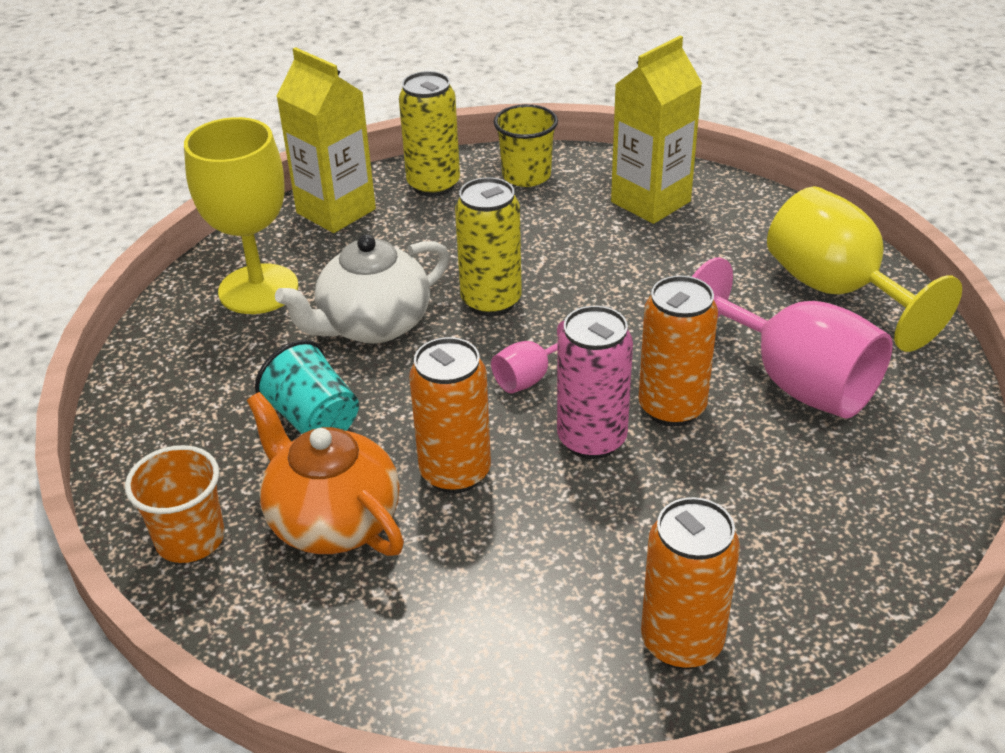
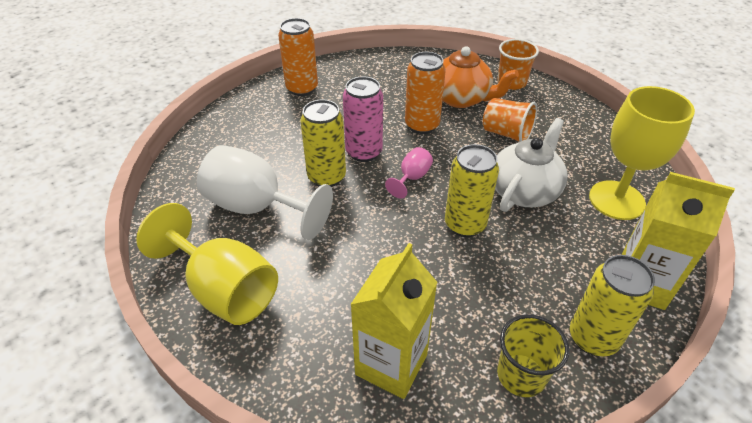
camera: 160 degrees right, 5 degrees up
(314, 420) = (506, 134): turquoise cup -> orange cup
(672, 408) = (326, 177): orange can -> yellow can
(795, 382) = (257, 207): pink goblet -> white goblet

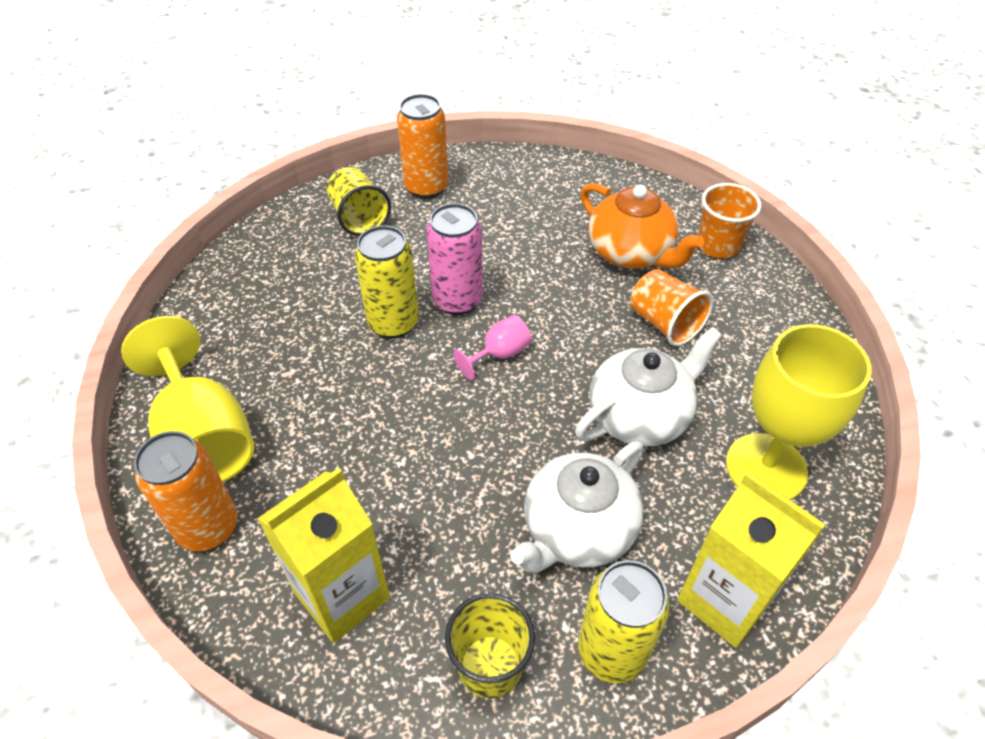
camera: 20 degrees right, 5 degrees up
(257, 207) = (291, 341): white goblet -> none
(264, 117) = (359, 218): none -> yellow cup
(422, 125) = (554, 280): orange can -> orange can (208, 527)
(465, 224) = (532, 440): yellow can -> none
(526, 271) = (577, 530): none -> white teapot

